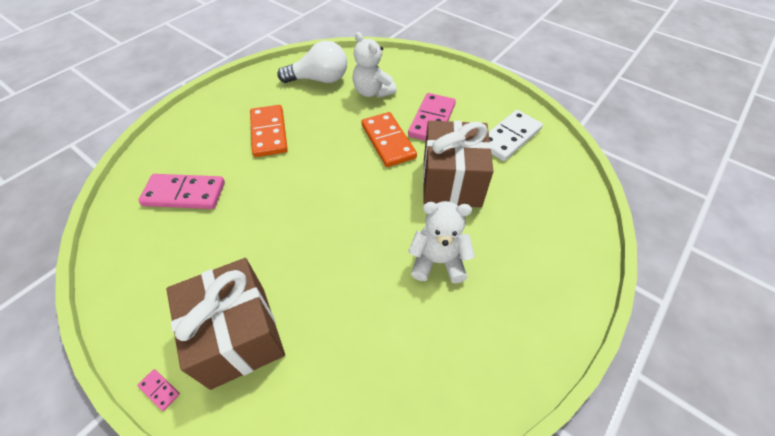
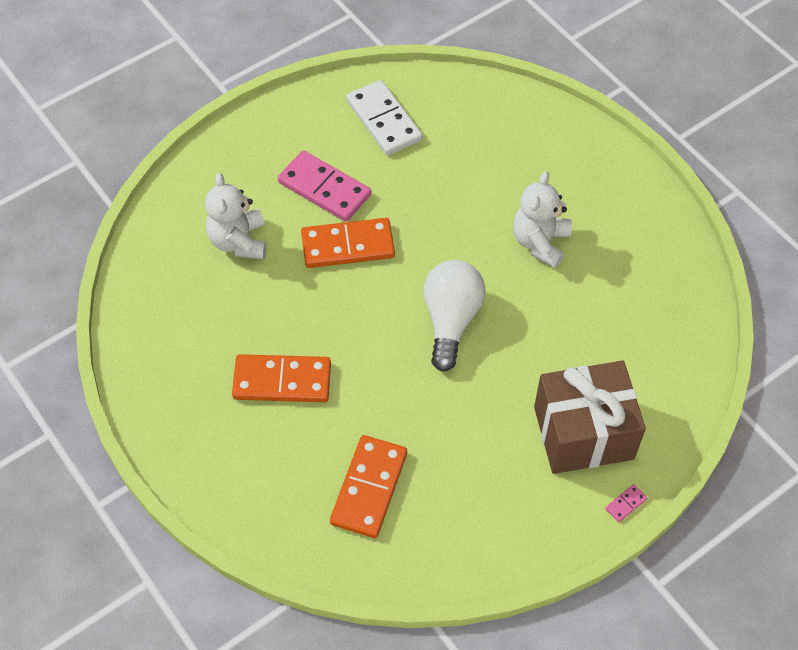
camera: 75 degrees left, 5 degrees up
(184, 194) = (369, 488): pink domino -> orange domino
(319, 79) = (182, 302): white light bulb -> white light bulb (451, 320)
(372, 92) = (239, 241): white teddy bear -> white teddy bear turned 105 degrees clockwise
(451, 182) = (437, 199): brown gift -> none

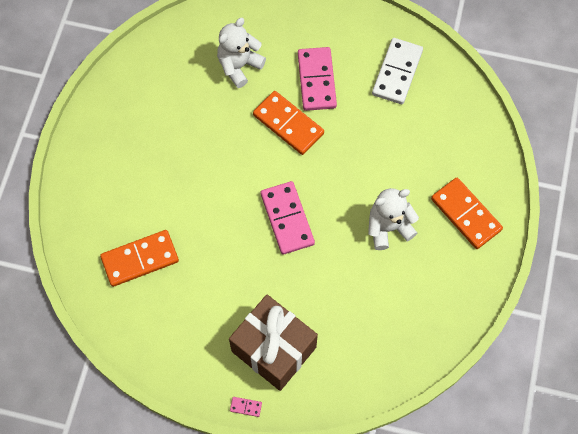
camera: 50 degrees right, 10 degrees up
(282, 381) = (169, 161): orange domino -> orange domino (466, 214)
(451, 320) = (287, 219): white light bulb -> pink domino

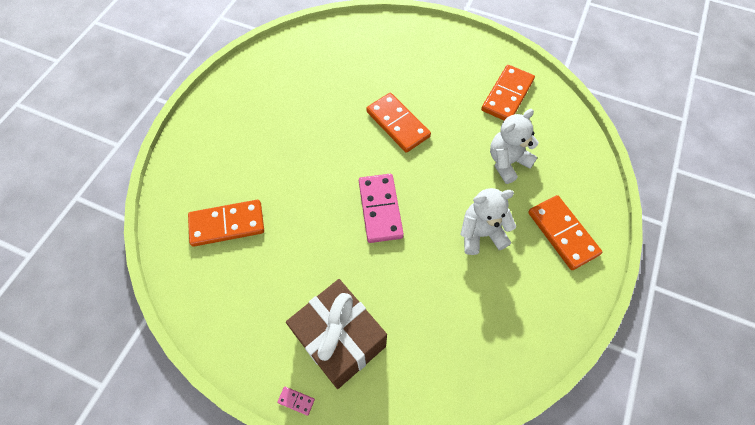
camera: 10 degrees right, 5 degrees down
(239, 66) = (362, 70): white teddy bear -> white teddy bear (507, 162)
(317, 80) = (431, 91): pink domino -> none
(397, 73) = (507, 95): white domino -> orange domino

